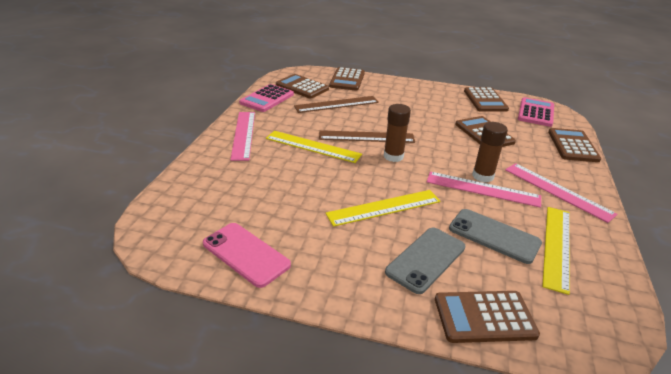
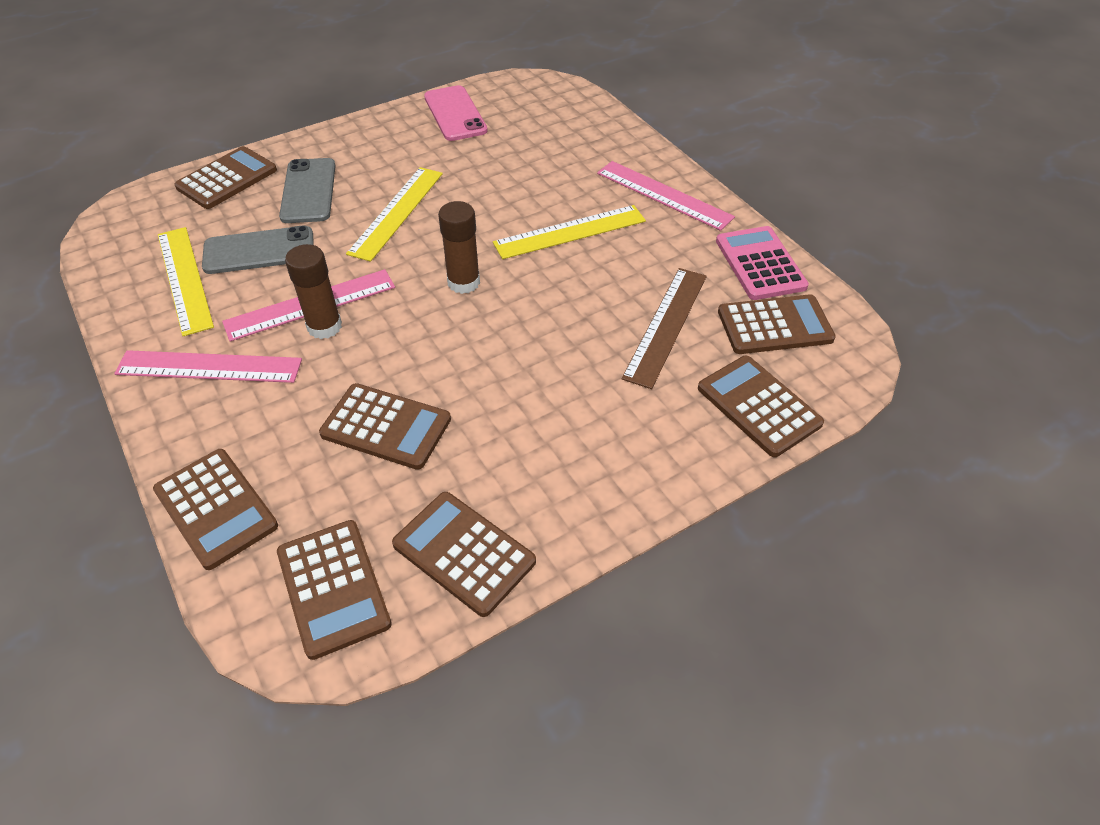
camera: 135 degrees right, 15 degrees up
(246, 254) = (455, 114): pink phone -> pink phone turned 75 degrees clockwise
(366, 137) = (536, 291): brown ruler -> none
(535, 112) = (333, 588): pink calculator -> brown calculator

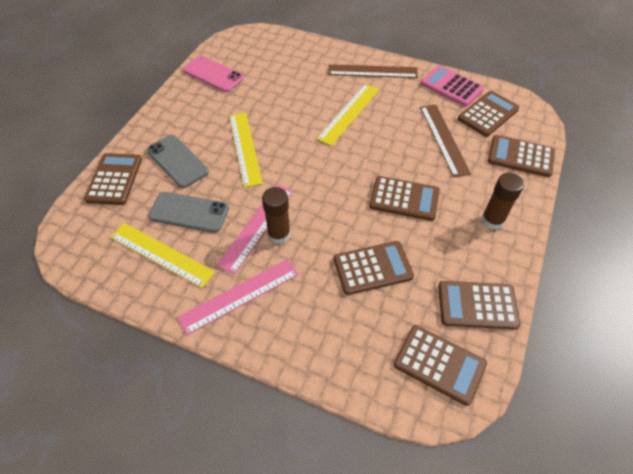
camera: 35 degrees left, 5 degrees up
(216, 508) = (335, 367): brown calculator -> brown calculator (404, 198)
(259, 251) = (189, 212): grey phone -> grey phone turned 60 degrees clockwise
(463, 282) = (325, 169): brown glue stick -> brown glue stick (492, 220)
(664, 195) = (372, 71): pink ruler -> brown ruler

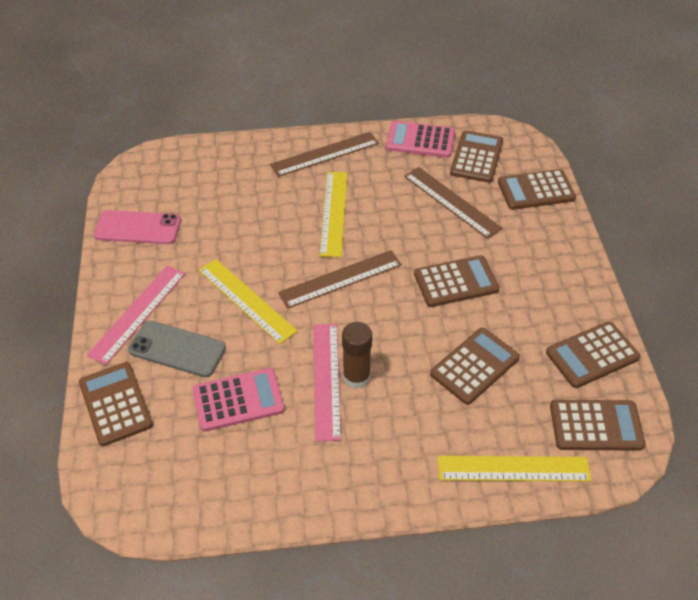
camera: 30 degrees left, 5 degrees down
(161, 254) = (243, 459): yellow ruler -> yellow ruler (513, 469)
(189, 212) = (238, 400): grey phone -> pink calculator
(239, 295) = (363, 459): pink ruler -> pink ruler (138, 313)
(319, 160) = (340, 279): none -> brown ruler
(492, 220) = (552, 267): brown glue stick -> none

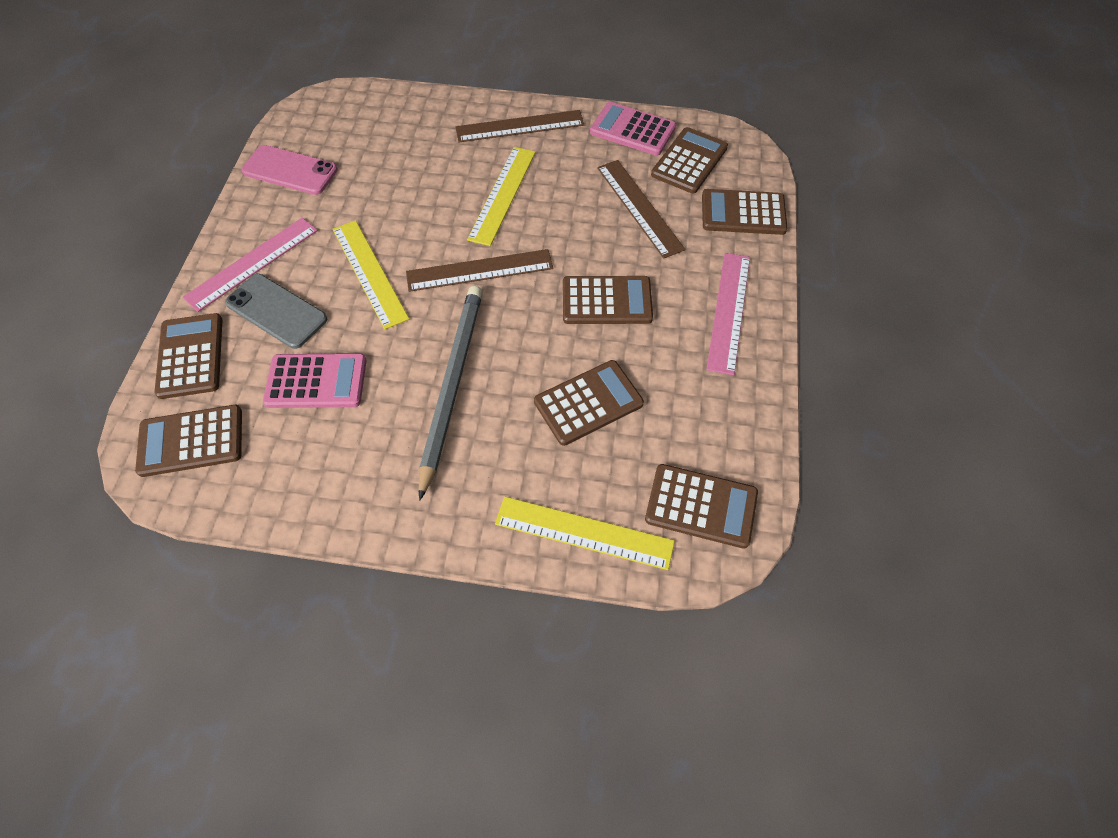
camera: 15 degrees right, 10 degrees up
(326, 380) = (418, 381): pink ruler -> pink ruler (729, 311)
(356, 377) = (452, 385): brown glue stick -> grey pencil
(592, 355) = (730, 421): brown calculator -> brown calculator (191, 441)

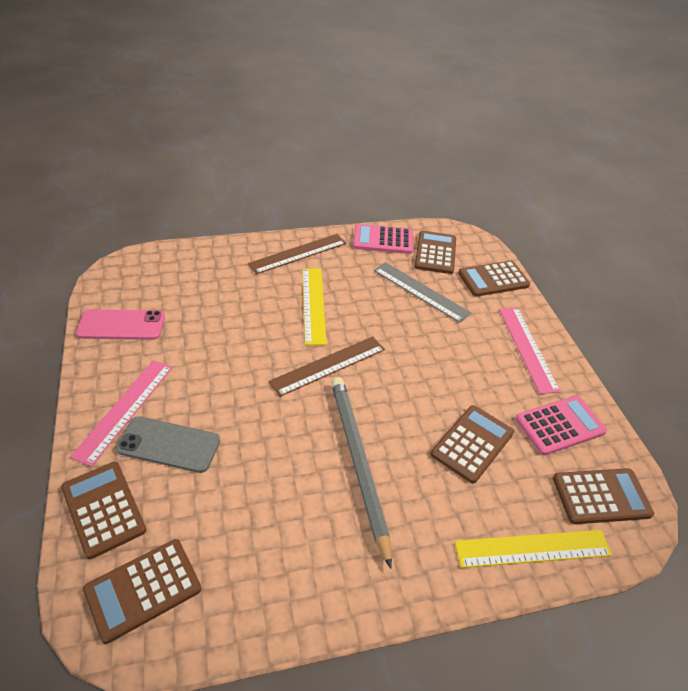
camera: 25 degrees left, 15 degrees down
(316, 381) = (238, 495): pink calculator -> pink calculator (560, 425)
(369, 273) = (237, 390): yellow ruler -> none
(606, 301) = (438, 363): brown calculator -> none
(639, 207) = (420, 291): brown ruler -> grey ruler

